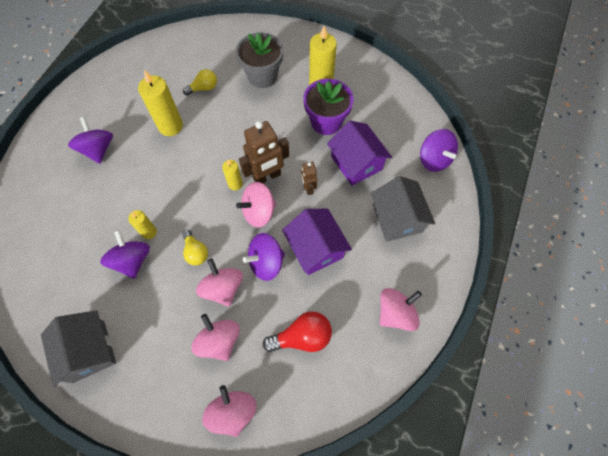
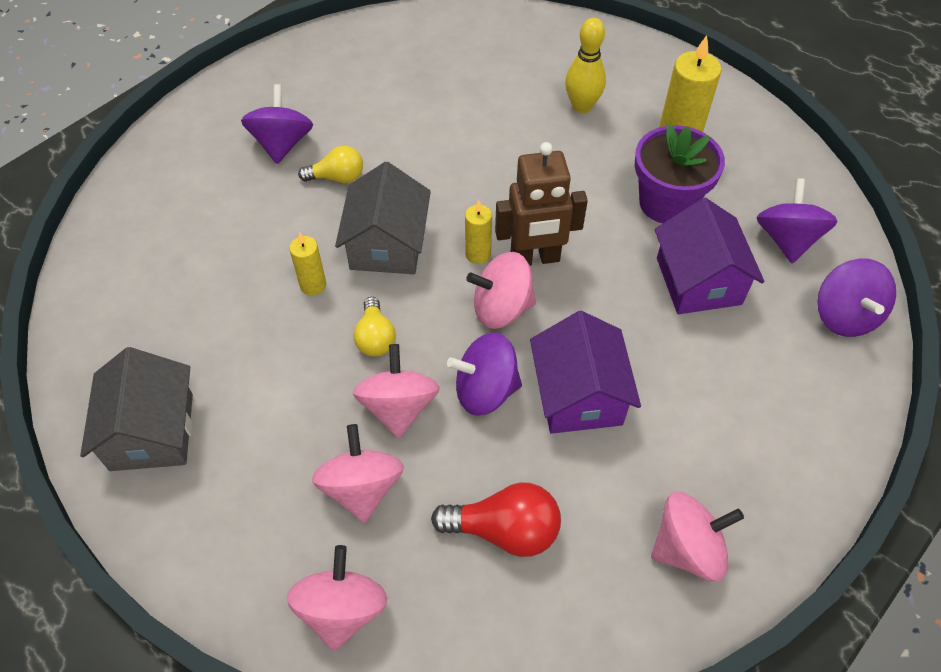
camera: 20 degrees right, 10 degrees down
(132, 260) = (271, 319): purple spinning top -> purple spinning top (787, 239)
(170, 126) = (406, 140): yellow candle -> none
(203, 88) = (479, 99): yellow light bulb -> yellow light bulb (337, 177)
(262, 76) = (582, 106): grey flower pot -> yellow bowling pin
(308, 188) = (599, 296): brown robot -> none
(397, 218) = (743, 392): grey house -> grey house (387, 244)

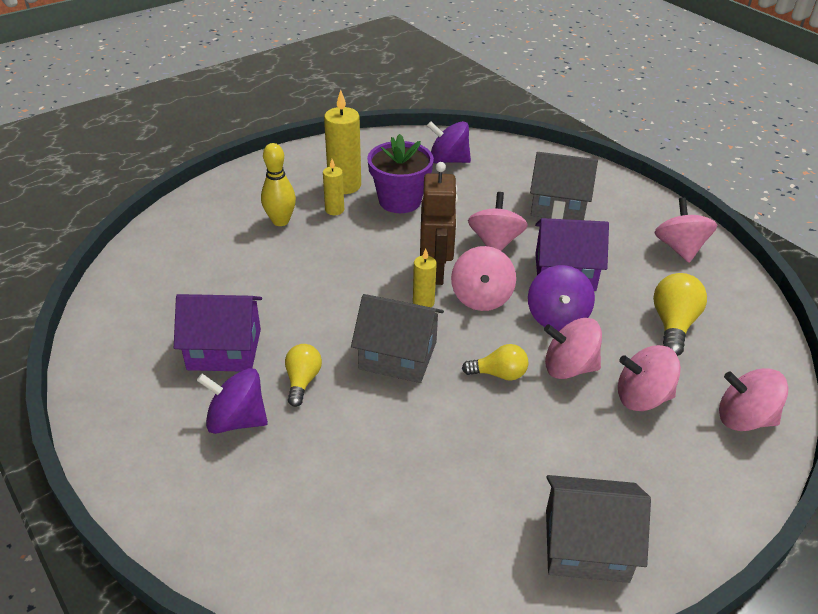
camera: 80 degrees left, 15 degrees down
(313, 285) = (433, 410): yellow candle -> yellow candle (334, 210)
(504, 530) = (673, 325): red light bulb -> yellow light bulb
(616, 312) = (495, 242): none -> pink spinning top
(698, 281) = (475, 202): purple house -> purple house (224, 349)
(733, 380) = (558, 205): none -> grey house
(844, 315) = (514, 154): purple spinning top -> none

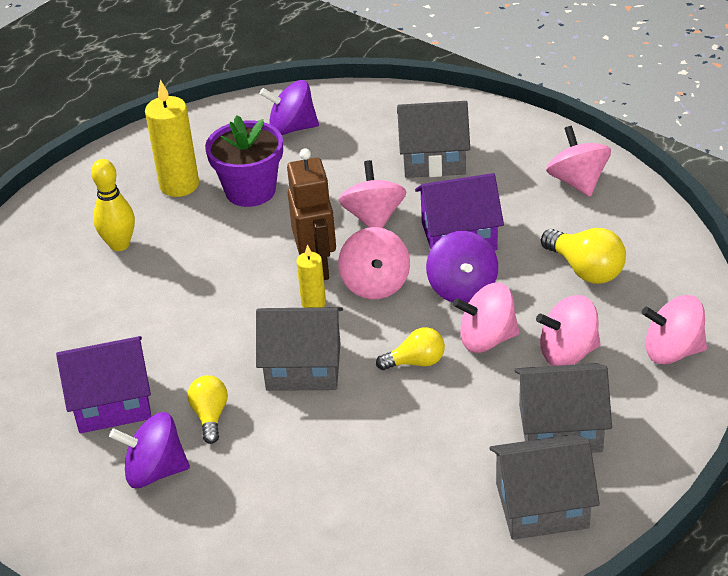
camera: 10 degrees left, 0 degrees up
(334, 210) = (178, 218): yellow candle -> none
(620, 469) = (560, 428): none -> grey house
(673, 325) = (585, 270): yellow light bulb -> yellow light bulb turned 135 degrees clockwise

